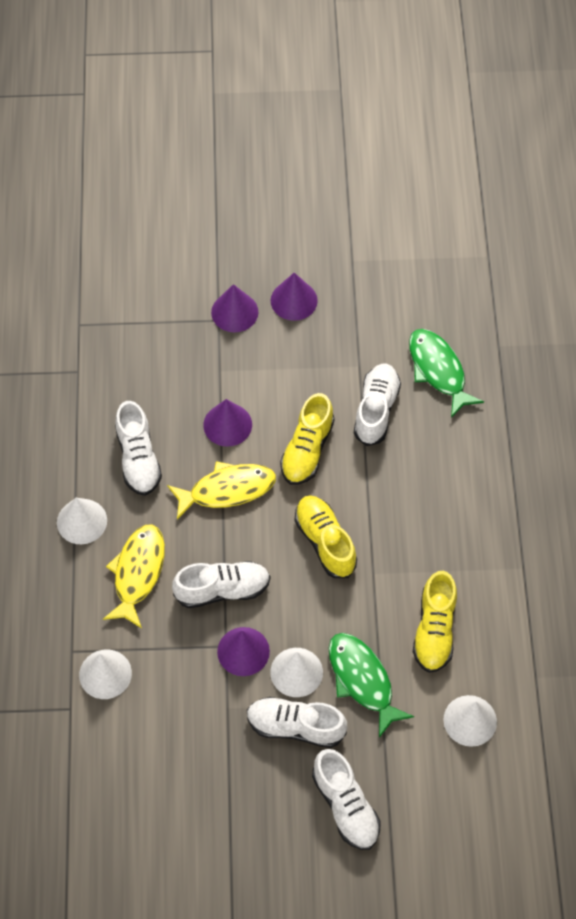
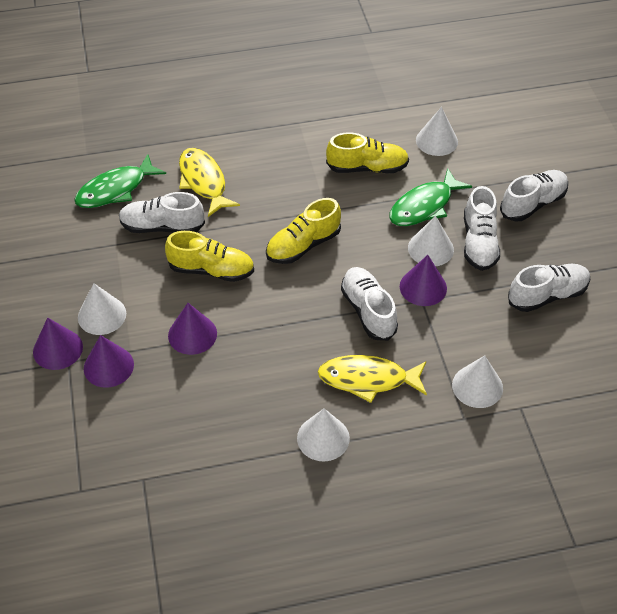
camera: 100 degrees left, 10 degrees down
(138, 458) = (242, 402): white shoe -> white shoe (547, 295)
(227, 490) = (264, 323): yellow fish -> yellow fish (203, 181)
(268, 349) = (102, 315): none -> white cone
(294, 300) = (42, 303): purple cone -> purple cone (108, 366)

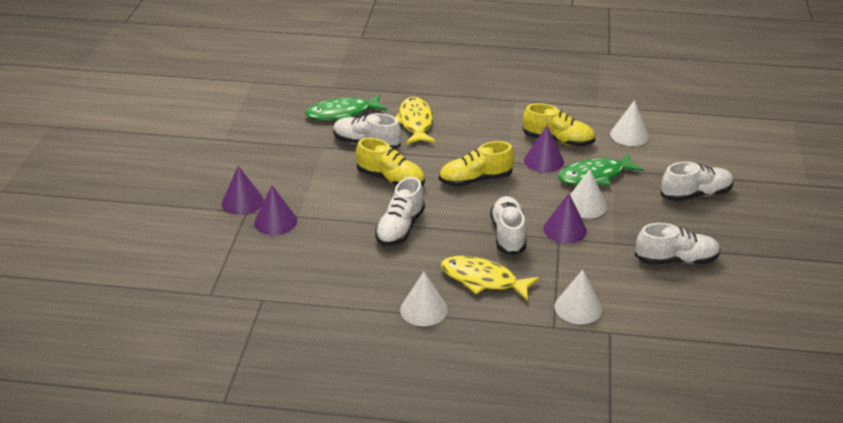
camera: 20 degrees right, 15 degrees down
(102, 315) = (288, 188): white cone -> none
(192, 334) = (353, 217): purple cone -> purple cone (543, 161)
(479, 243) = (631, 210): white shoe -> white shoe (400, 228)

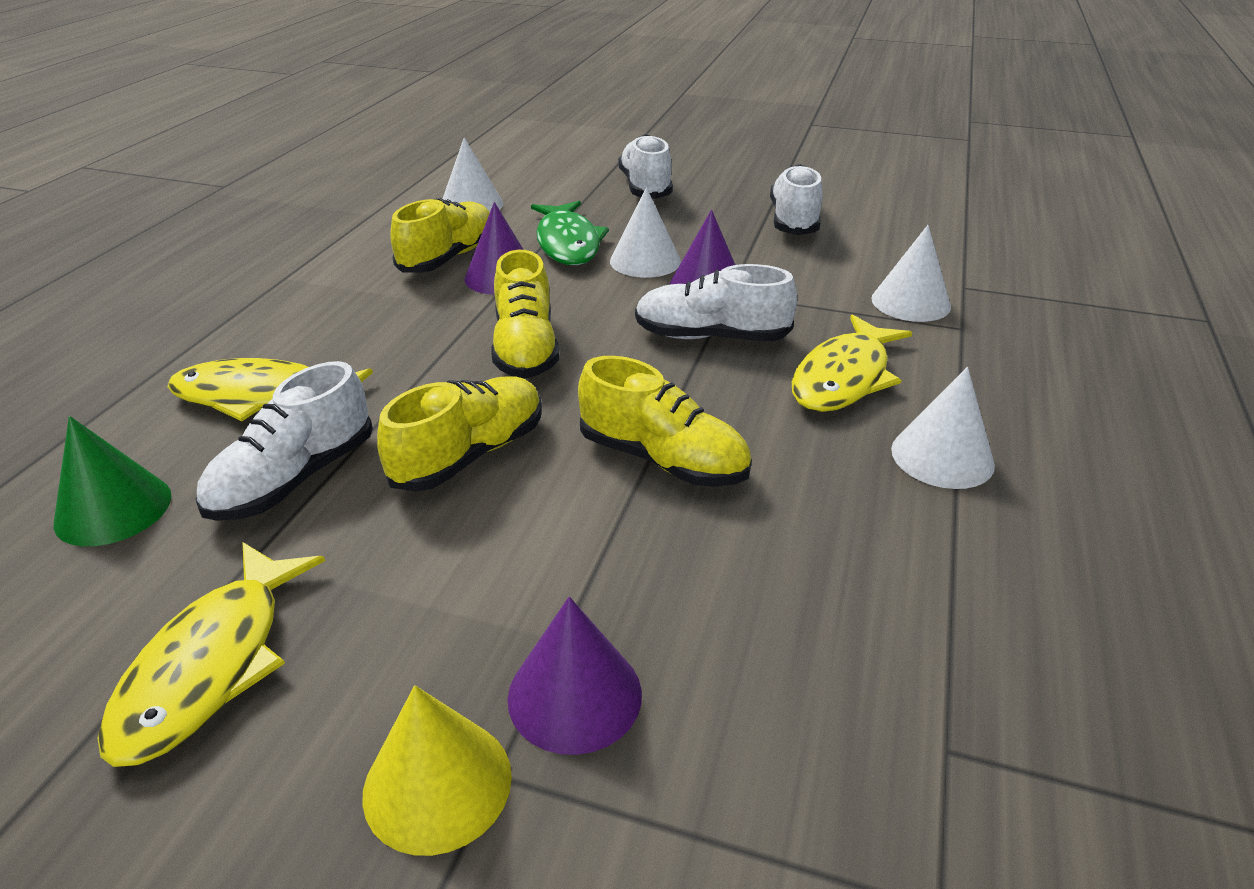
camera: 80 degrees left, 0 degrees up
(242, 202) = (437, 783): purple cone -> yellow cone
(279, 153) = (211, 665): none -> yellow fish
(342, 113) = (113, 509): green fish -> green cone
(400, 228) = (662, 459): white shoe -> yellow shoe

